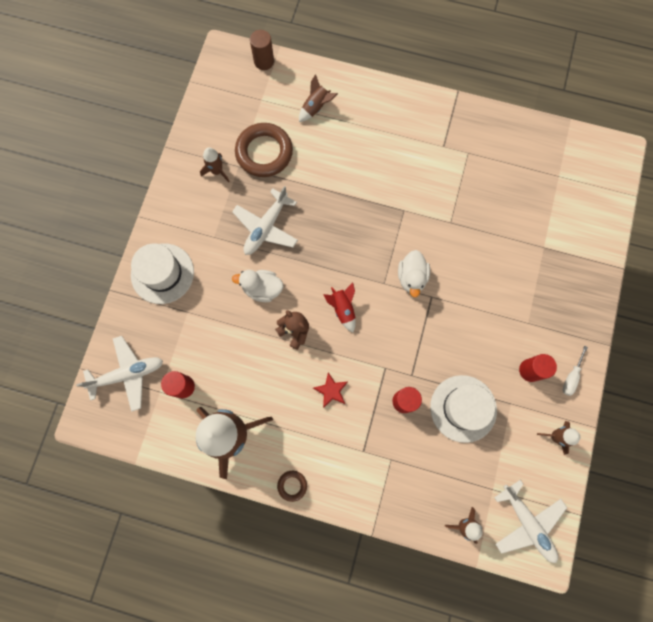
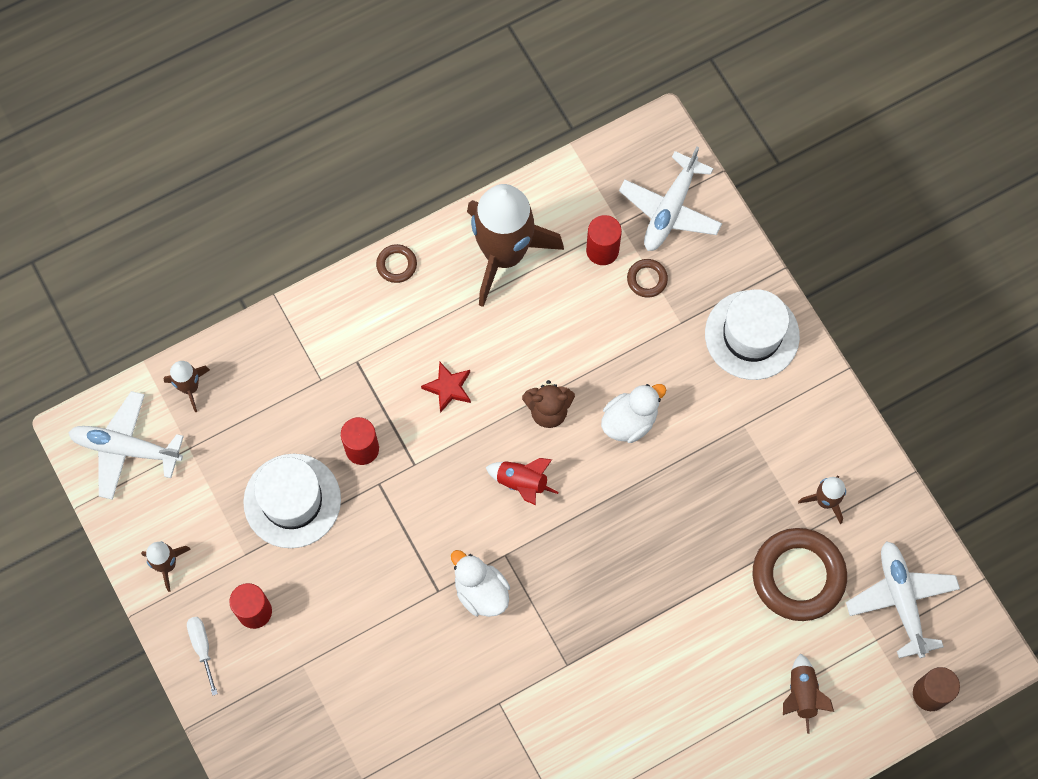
camera: 135 degrees right, 5 degrees down
(179, 349) = (647, 279): none -> brown ring
(266, 227) = (699, 491): white plane -> white plane (901, 599)

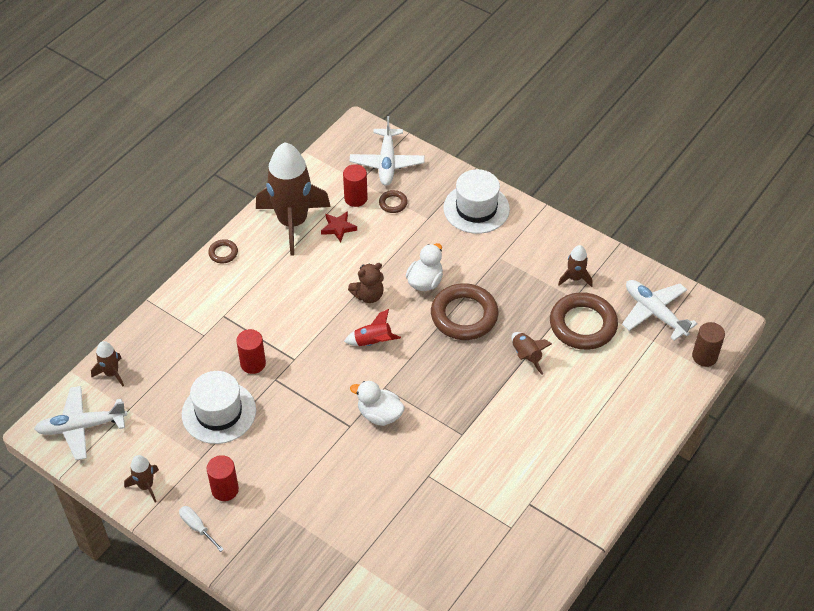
camera: 25 degrees left, 20 degrees down
(448, 388) = (294, 307): red star -> red star (338, 228)
(654, 494) = (464, 315): none -> brown ring
(801, 695) = (625, 389): brown rocket -> brown rocket (526, 356)

